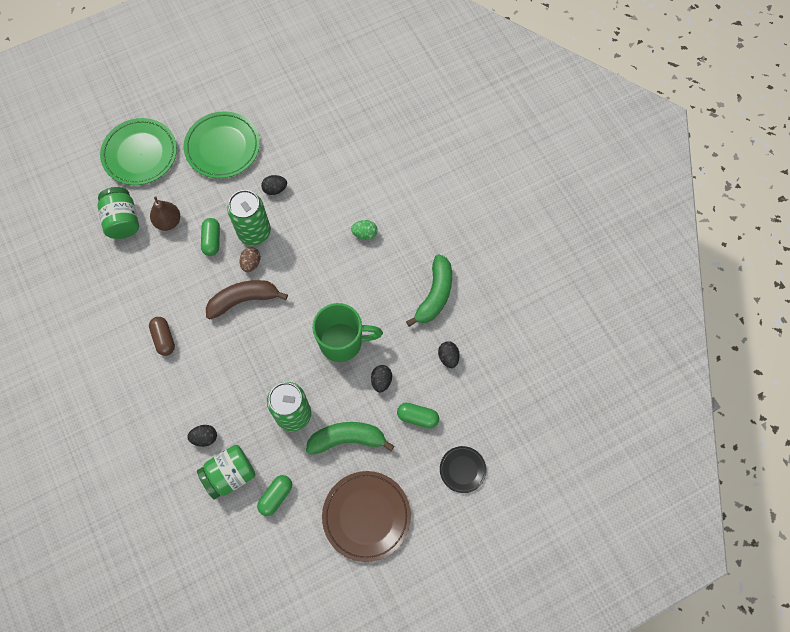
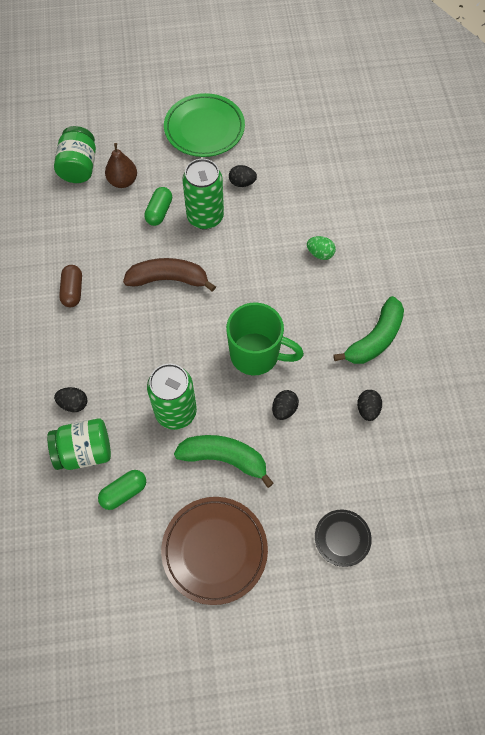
camera: 20 degrees right, 5 degrees down
(140, 154) = (121, 112): green plate -> none
(251, 263) = (190, 246): brown egg -> none
(417, 417) = (310, 462): green capsule -> none

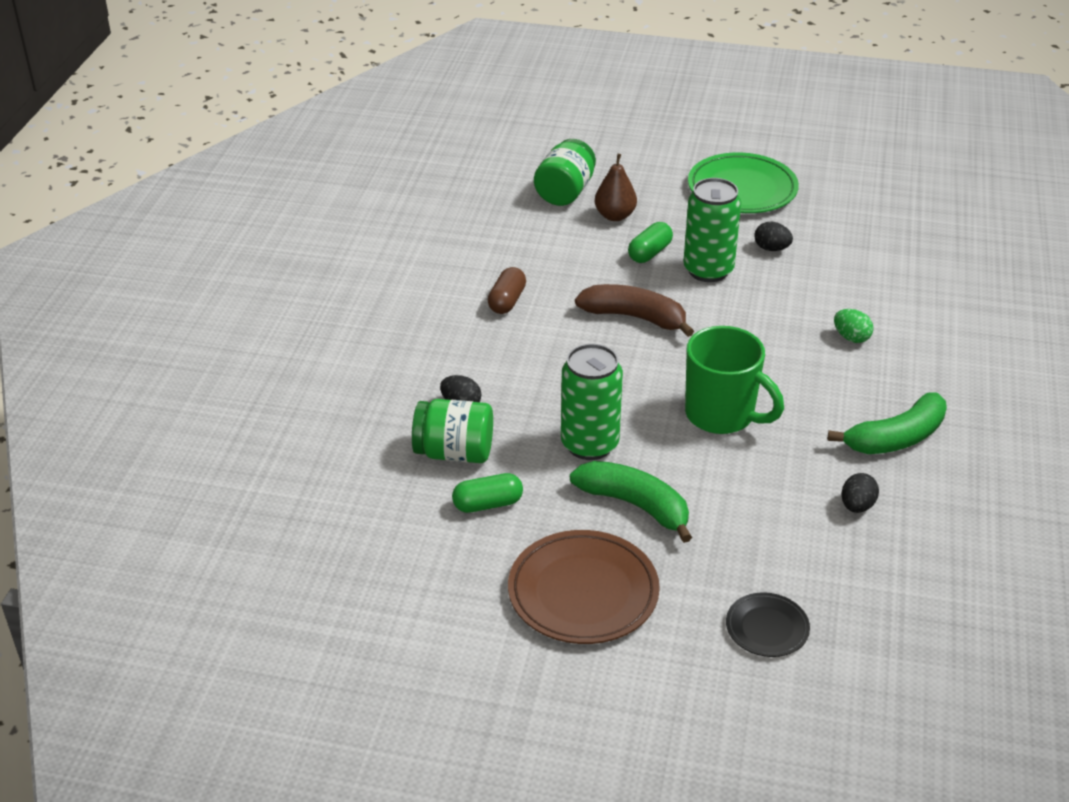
camera: 20 degrees right, 25 degrees down
(284, 409) = (738, 477): black egg -> none

